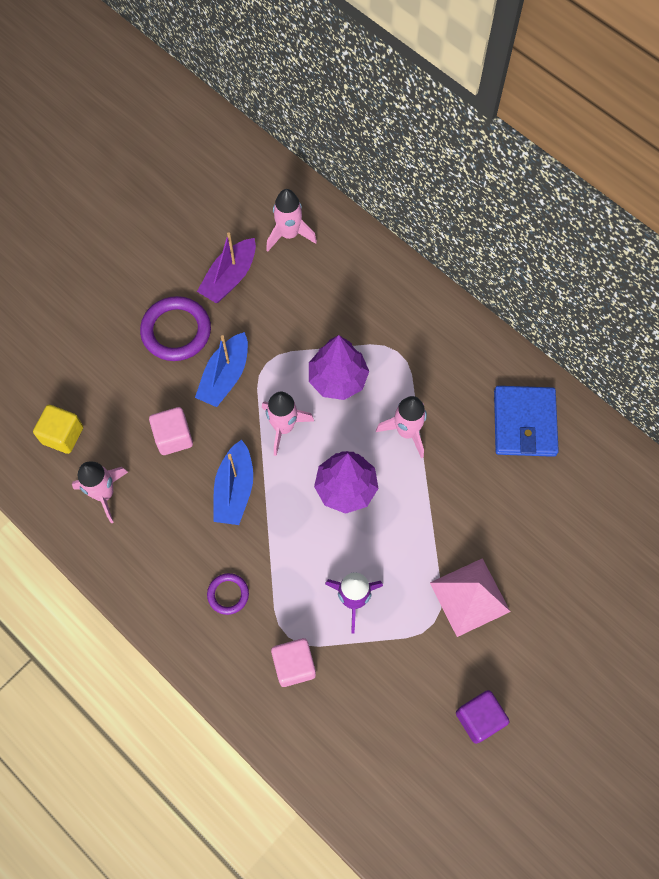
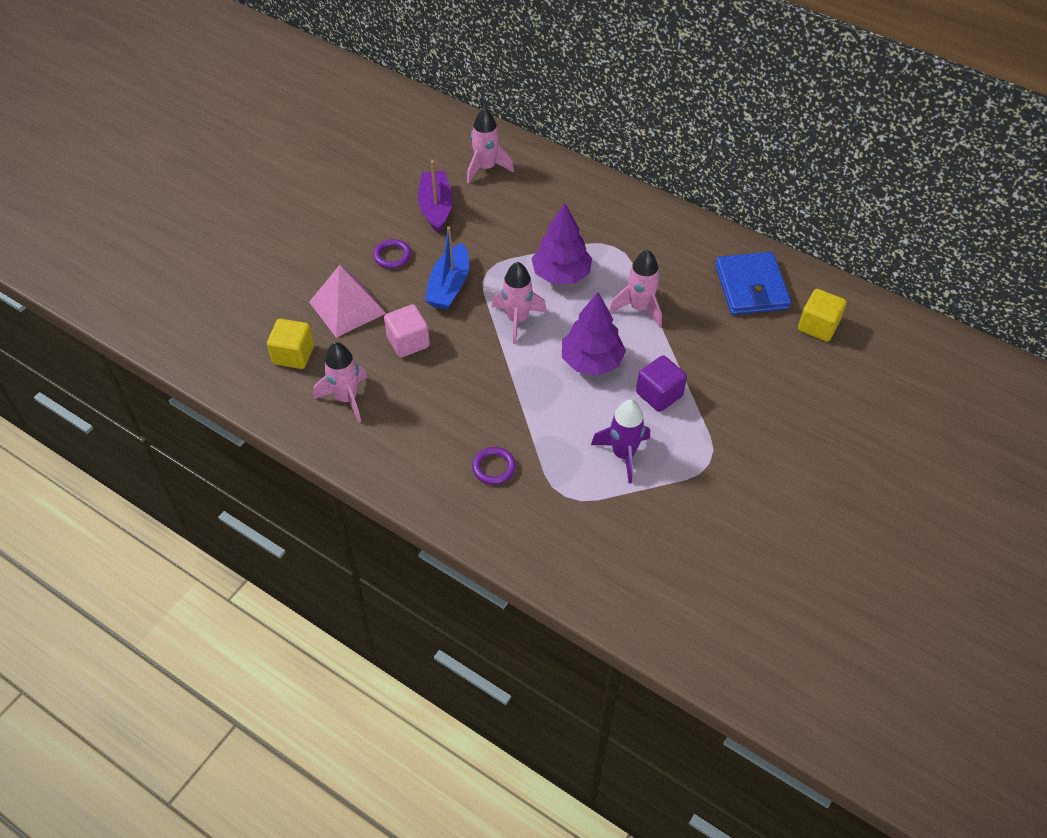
camera: 10 degrees left, 15 degrees down
(176, 331) = (392, 256): purple ring -> purple ring, size x0.54
(229, 278) = (436, 208): purple boat -> purple boat turned 150 degrees clockwise
(234, 490) = (480, 377): blue boat -> none
(294, 665) = (577, 520): pink cube -> none
(469, 597) = (739, 436): pink pyramid -> pink pyramid (347, 307)
(479, 718) = (778, 539): purple cube -> purple cube (659, 394)
(580, 481) = (818, 326): none -> yellow cube

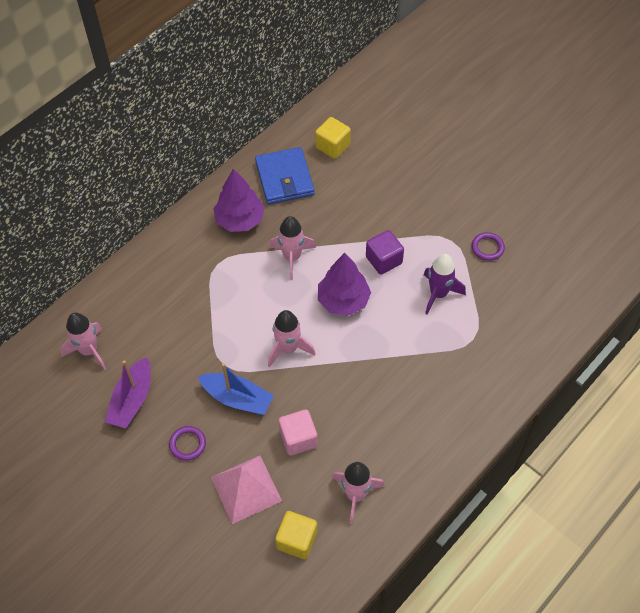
camera: 80 degrees left, 5 degrees up
(436, 208) = (132, 400): purple boat -> purple boat turned 75 degrees counterclockwise
(494, 467) = (442, 385): purple ring -> purple ring (487, 248)
(561, 274) = (242, 308): purple tree -> purple tree (240, 220)
(751, 287) = (284, 178): blue wallet -> blue wallet turned 75 degrees clockwise

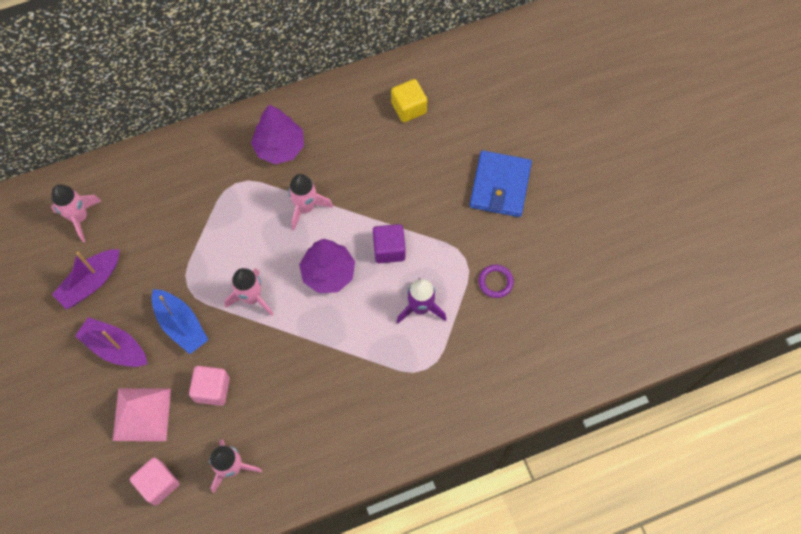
camera: 25 degrees right, 10 degrees up
(187, 444) = (115, 347): purple ring -> purple boat
(284, 178) = (344, 122): blue wallet -> blue wallet (500, 186)
(297, 540) = (158, 484): yellow cube -> pink cube

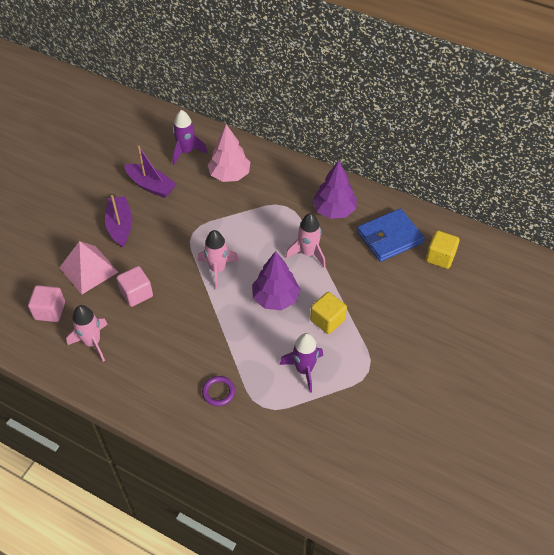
camera: 50 degrees right, 15 degrees down
(79, 217) = (186, 152): pink rocket -> purple rocket
(91, 283) = (151, 185): purple boat -> purple boat turned 150 degrees counterclockwise
(149, 201) = (229, 175): none -> pink tree
(181, 325) = (165, 247): blue boat -> none
(389, 249) = (327, 320): purple cube -> yellow cube
(495, 282) = (370, 403): purple ring -> purple ring (218, 392)
(500, 186) = (445, 352): blue wallet -> blue wallet (389, 237)

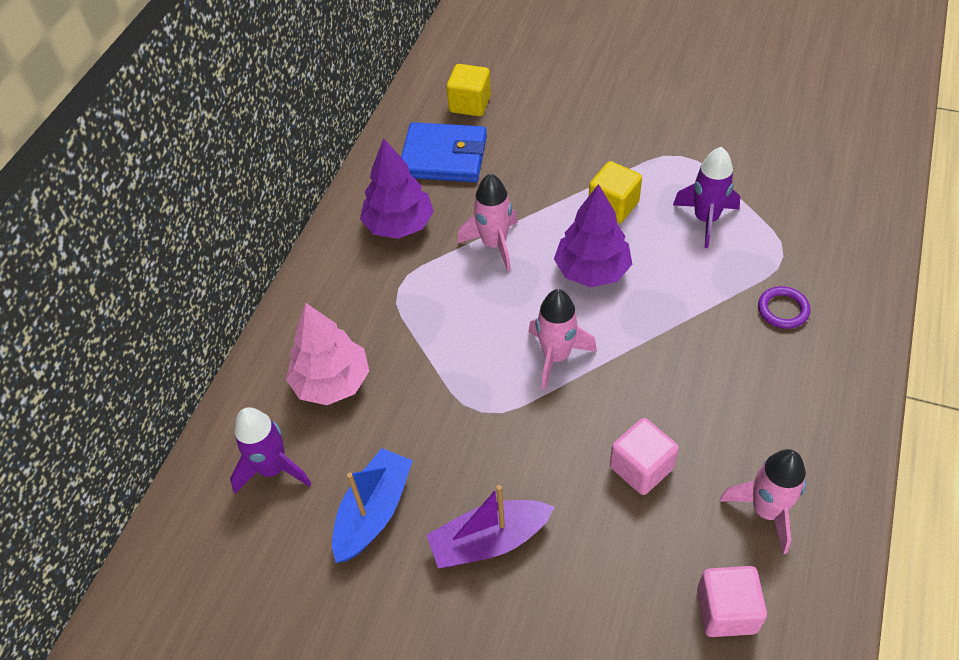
camera: 95 degrees left, 0 degrees up
(88, 270) = (610, 568): pink pyramid -> none
(151, 185) = (373, 512): purple boat -> blue boat
(389, 237) = (444, 157): blue wallet -> blue wallet turned 45 degrees counterclockwise

